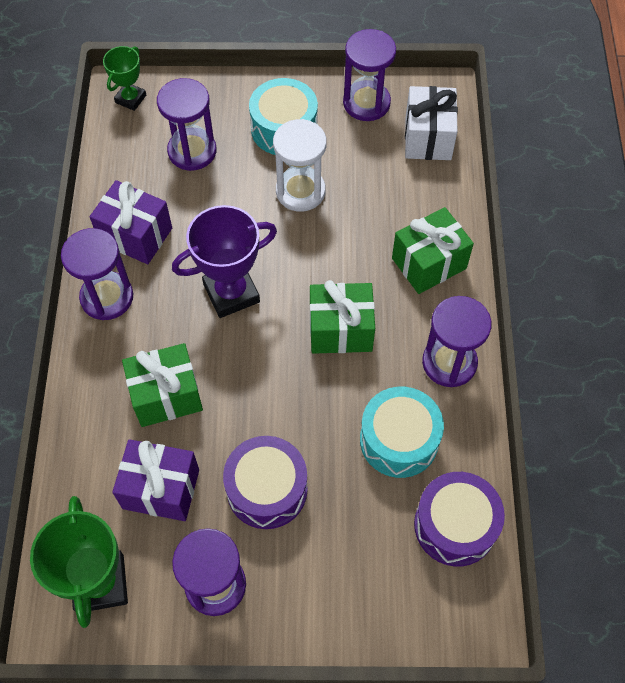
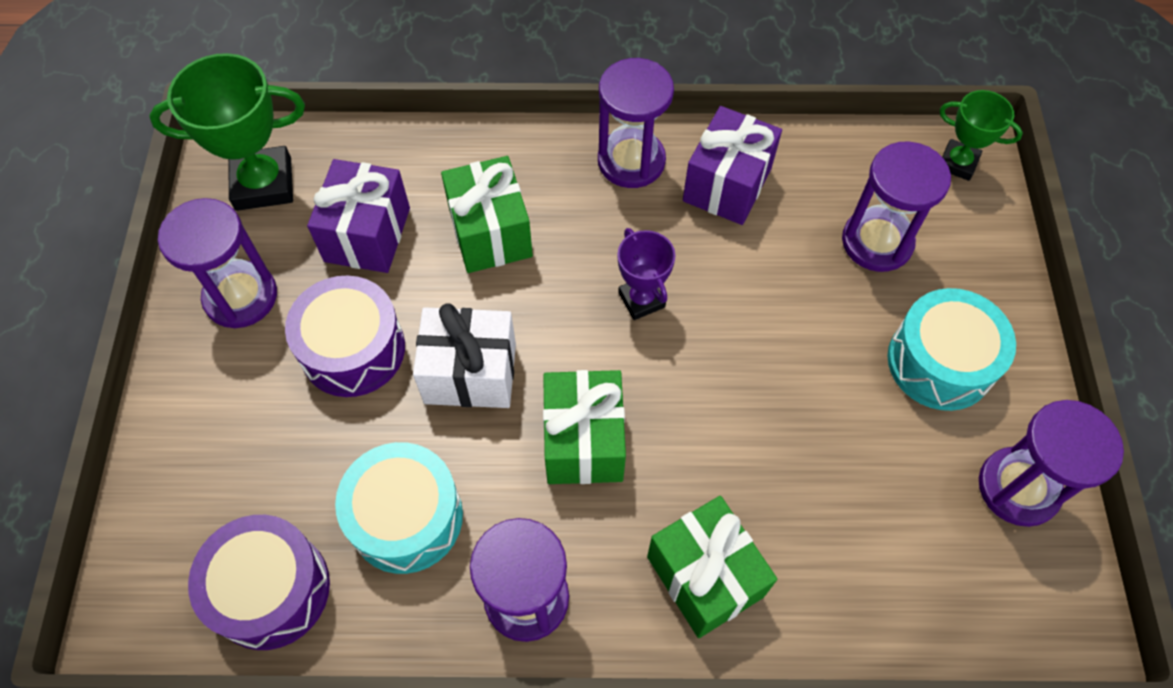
camera: 90 degrees right, 0 degrees up
(231, 293) = (641, 300): purple trophy -> purple trophy, size x0.58
(300, 191) = (823, 386): white hourglass -> none
(428, 138) = (961, 589): white gift -> white gift (470, 373)

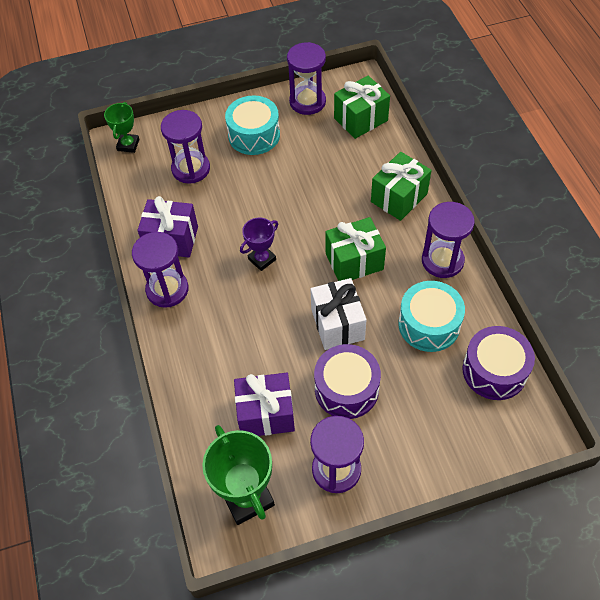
camera: 105 degrees left, 5 degrees down
(490, 233) = (242, 346): green gift -> green gift (360, 119)

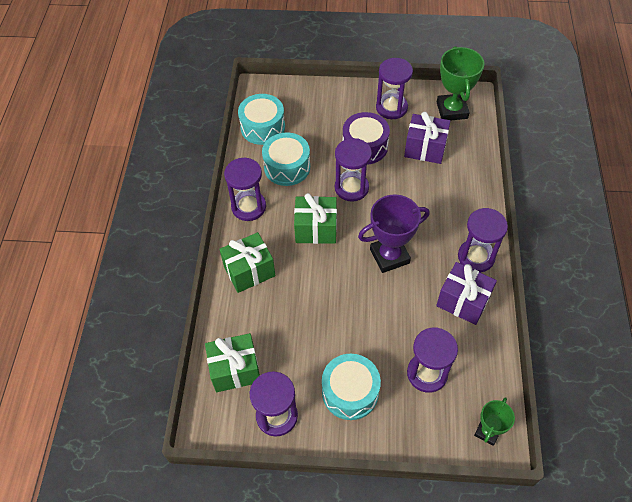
camera: 160 degrees left, 0 degrees up
(262, 259) = (389, 256): purple trophy -> purple trophy, size x1.71
(337, 324) = (351, 188): white gift -> purple hourglass
(494, 371) = (262, 127): purple drum -> turquoise drum

